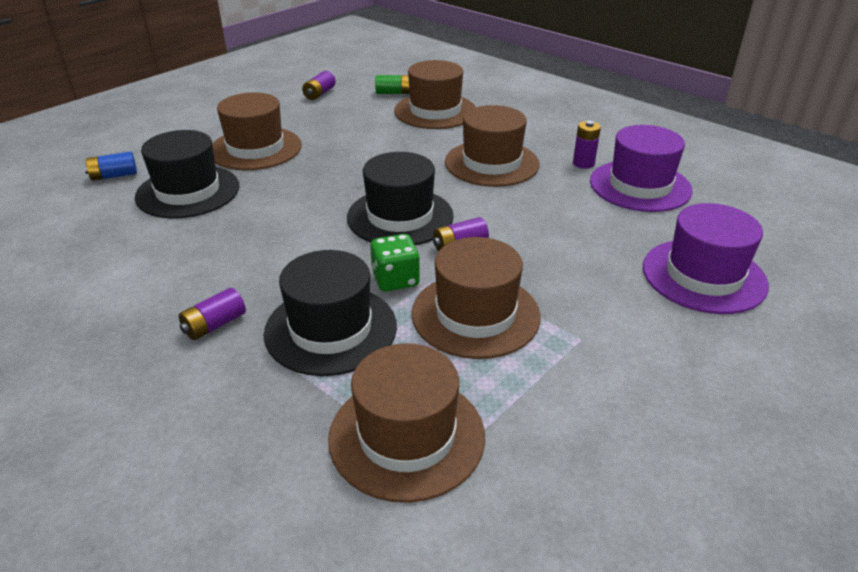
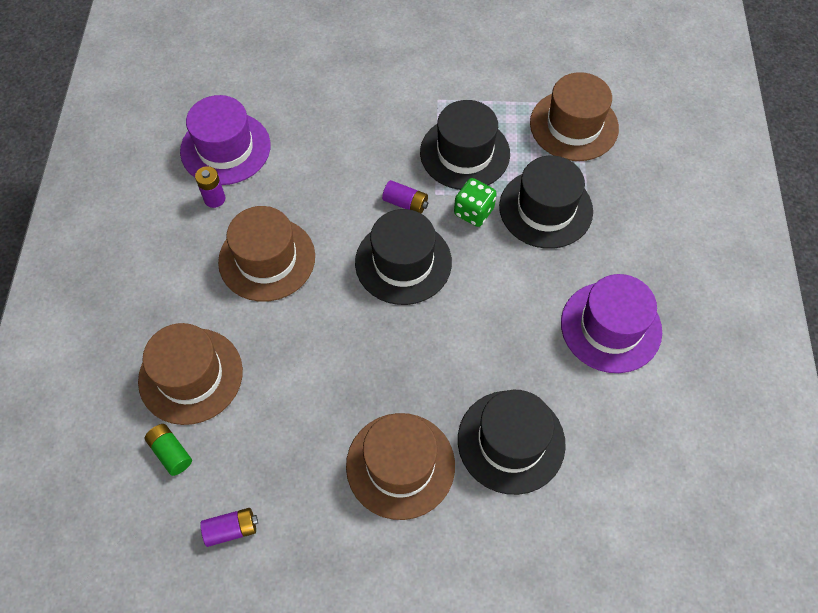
camera: 130 degrees left, 25 degrees up
(114, 176) = (550, 535): blue battery -> none
(214, 325) = (603, 267): purple battery -> none
(475, 314) = (464, 153): brown hat -> black hat
(703, 276) = (323, 73): purple hat -> purple hat (611, 327)

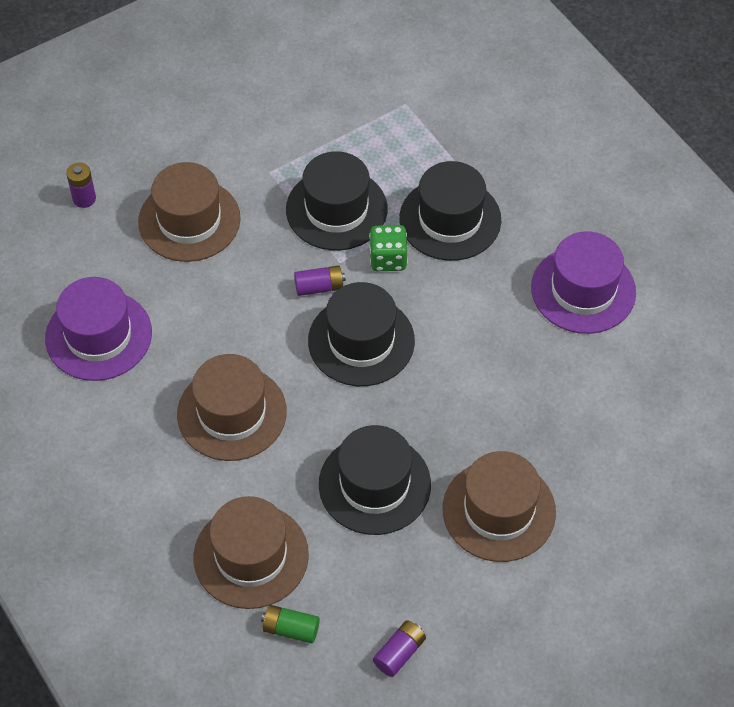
camera: 35 degrees left, 5 degrees down
(214, 199) = (131, 389): purple battery -> purple battery (84, 198)
(511, 441) = (574, 434): black hat -> black hat (374, 484)
(574, 125) = (416, 128): brown hat -> brown hat (189, 220)

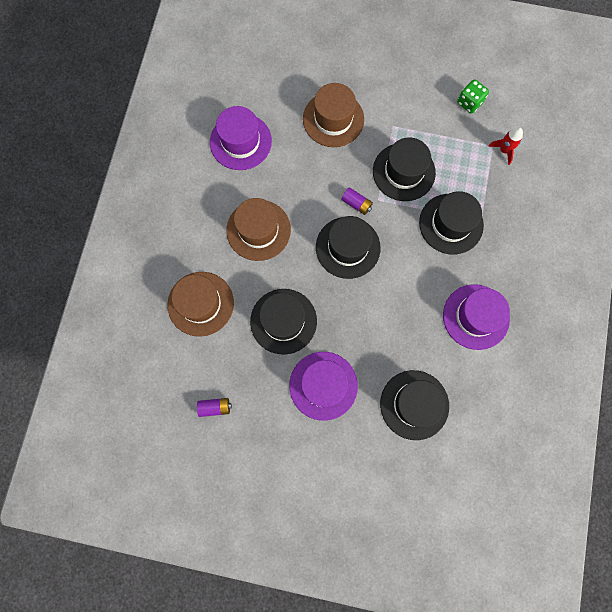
camera: 45 degrees right, 20 degrees up
(84, 198) = (299, 68): purple battery -> none
(291, 629) = (183, 352): green battery -> none
(388, 259) = (401, 218): green dice -> green dice (469, 103)
(424, 99) = (504, 150): none -> red rocket
(499, 510) = (323, 385): brown hat -> purple hat
(620, 437) = (414, 404): none -> black hat

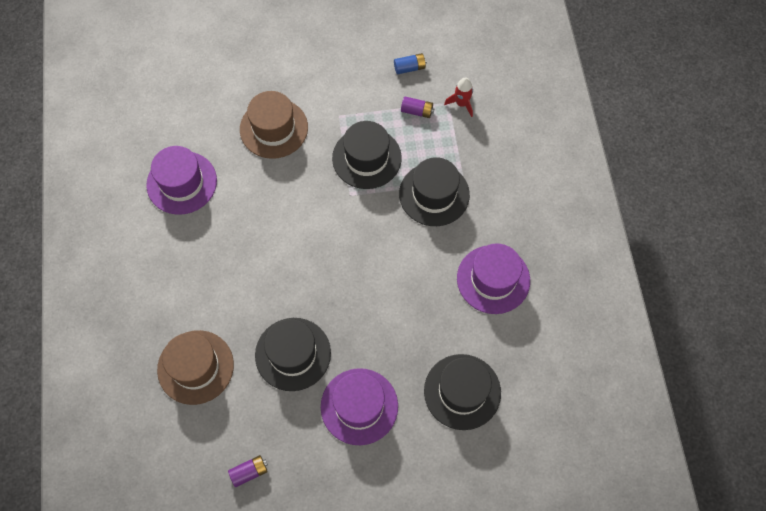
camera: 20 degrees left, 10 degrees down
(258, 230) = (233, 268): brown hat -> none
(348, 247) = (335, 254): black hat -> none
(356, 204) = (328, 206): purple battery -> purple battery (417, 111)
(469, 103) = (409, 68): green dice -> blue battery

